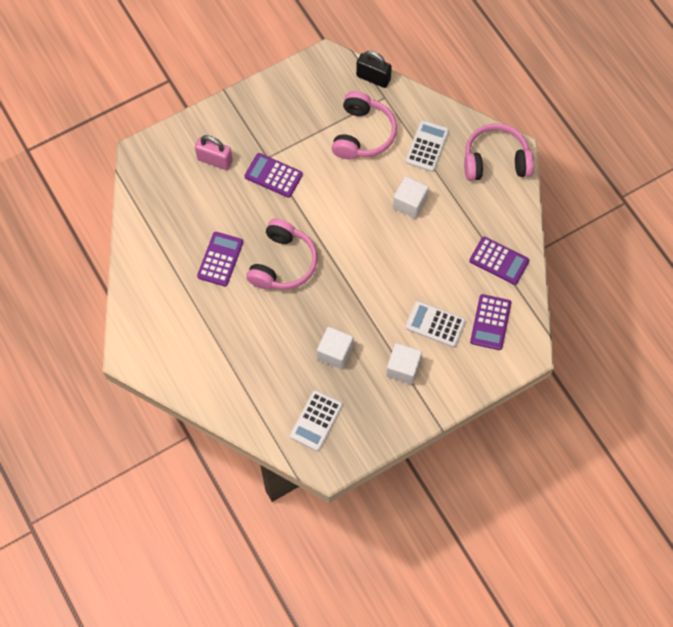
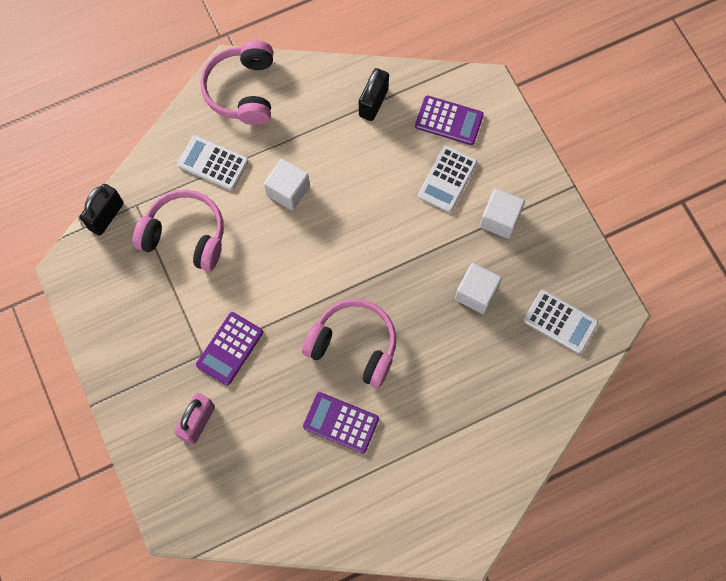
camera: 85 degrees left, 5 degrees up
(499, 261) = (373, 103): purple calculator -> black padlock

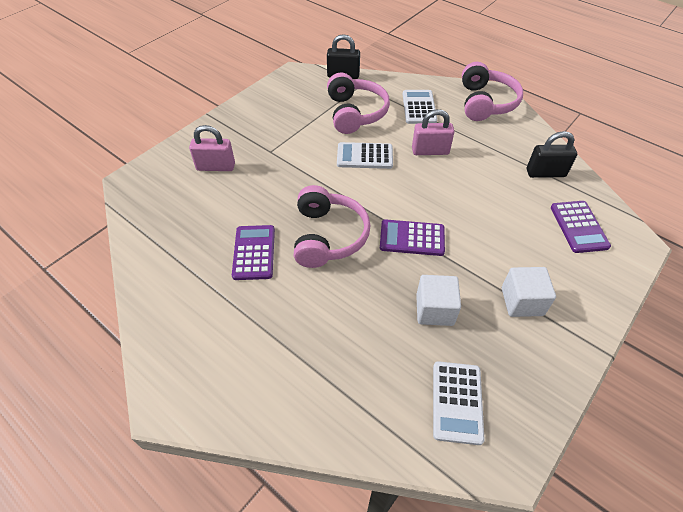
camera: 65 degrees right, 20 degrees down
(229, 348) = (283, 164): purple calculator -> purple calculator (412, 238)
(242, 90) = (485, 103): pink headphones -> pink headphones turned 120 degrees clockwise
(288, 191) = (430, 151): white cube -> pink padlock
(447, 179) = (525, 245): white calculator -> white calculator (364, 156)

